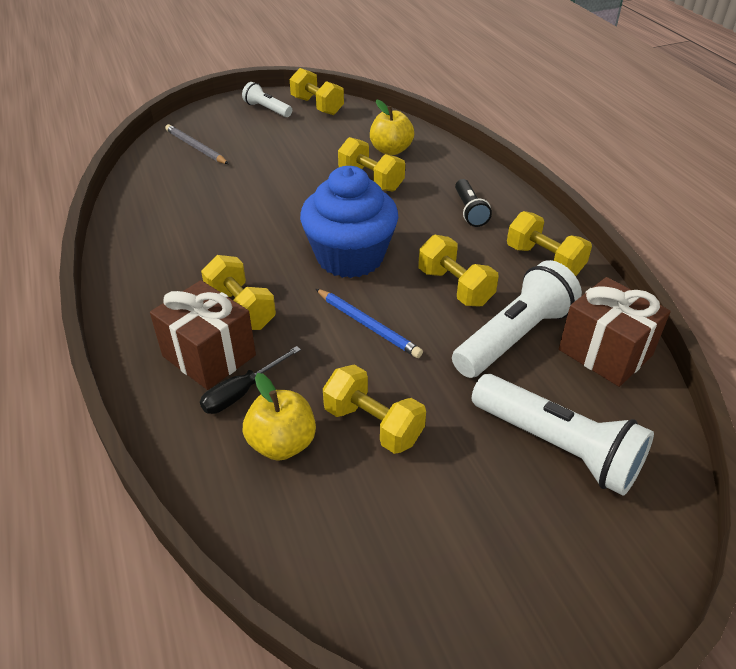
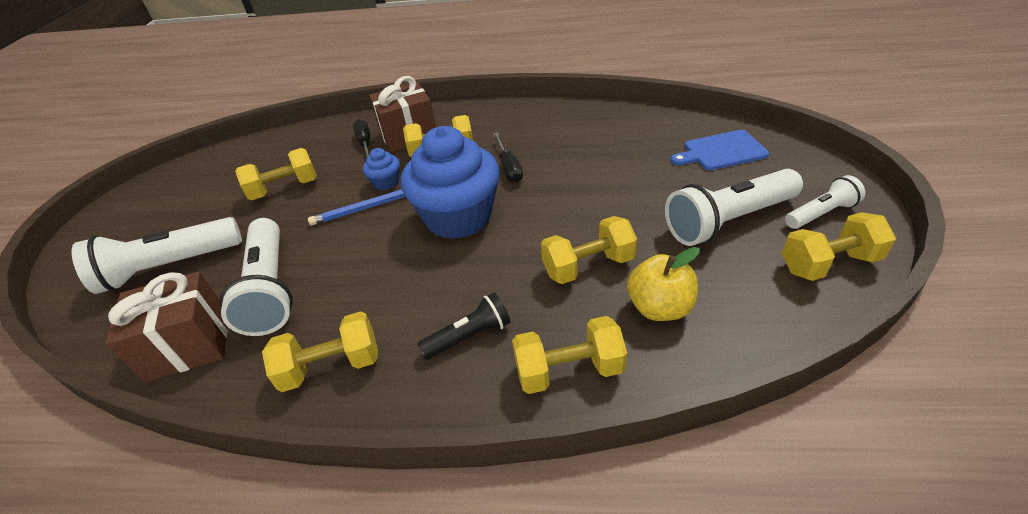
camera: 120 degrees right, 0 degrees up
(196, 147) = (721, 151): grey pencil -> blue cutting board
(257, 250) = (509, 167): none -> black screwdriver
(282, 443) = (313, 153): yellow apple -> none
(290, 137) = (728, 221): none -> white flashlight
(318, 331) = (386, 182): none -> blue cupcake
(455, 287) = (360, 273): yellow dumbbell -> yellow dumbbell (569, 370)
(469, 211) = (469, 336): black flashlight -> black flashlight turned 135 degrees clockwise

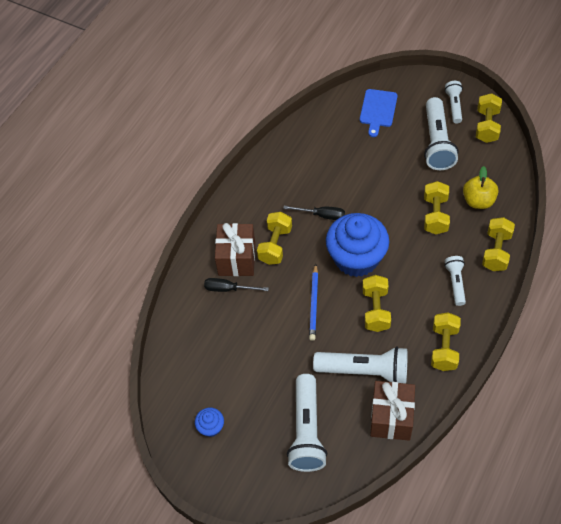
camera: 65 degrees left, 15 degrees up
(285, 189) = (255, 351): yellow dumbbell -> yellow dumbbell (376, 310)
(386, 182) = (291, 287): blue cupcake -> blue cupcake (211, 427)
(469, 336) = (455, 283): black flashlight -> white flashlight

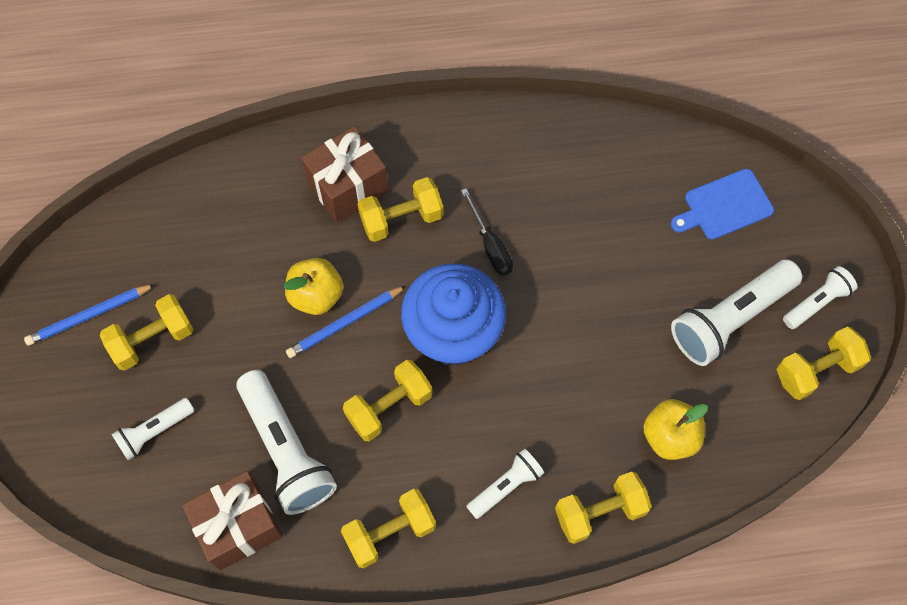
camera: 50 degrees right, 10 degrees up
(211, 427) = (89, 316): blue cupcake -> blue pencil
(228, 289) = (296, 207): black screwdriver -> none
(287, 308) = (316, 295): none -> yellow apple
(306, 430) = (154, 431): white flashlight -> white flashlight, size x0.56
(435, 215) = (600, 392): yellow dumbbell -> yellow dumbbell (152, 340)

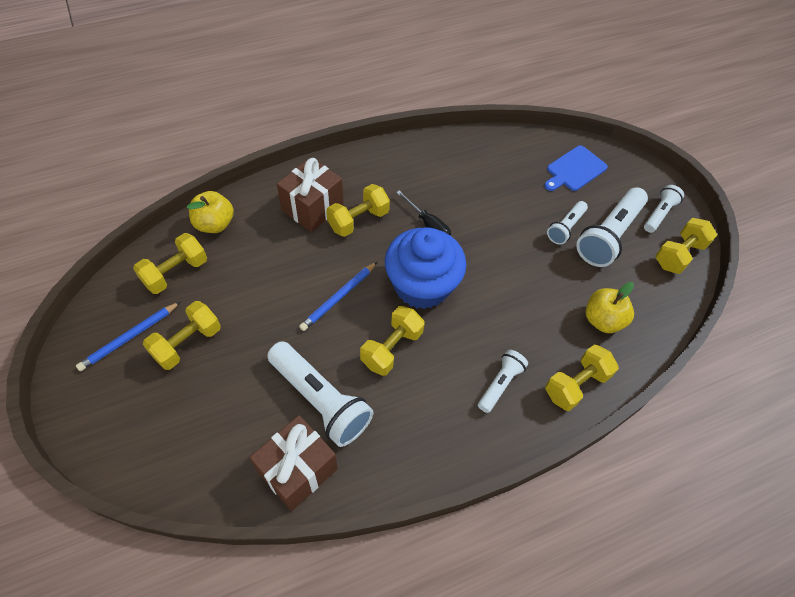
camera: 20 degrees left, 10 degrees down
(154, 431) = (206, 413): white flashlight -> white flashlight (565, 227)
(316, 295) = (310, 283): yellow apple -> yellow apple (214, 224)
(390, 532) = (423, 442): yellow dumbbell -> yellow dumbbell (175, 272)

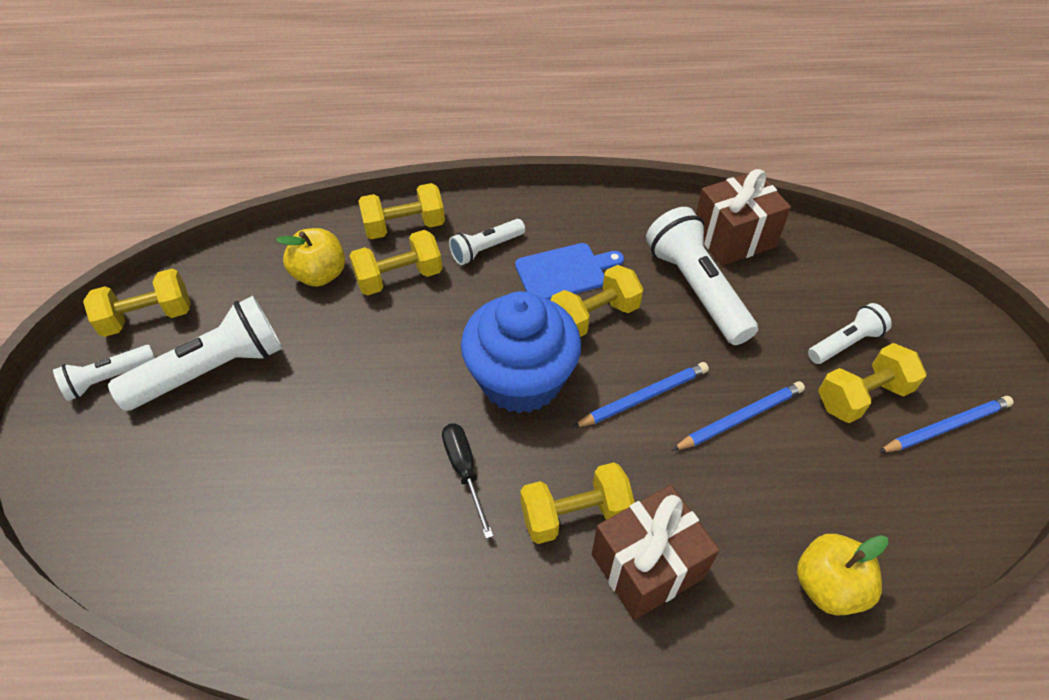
camera: 155 degrees left, 5 degrees down
(175, 272) = (890, 509): yellow dumbbell -> yellow dumbbell (399, 277)
(272, 302) = (740, 418): none -> blue pencil
(565, 227) = (261, 400): white flashlight -> white flashlight (845, 343)
(574, 170) = (155, 497): blue cutting board -> blue cutting board (564, 272)

